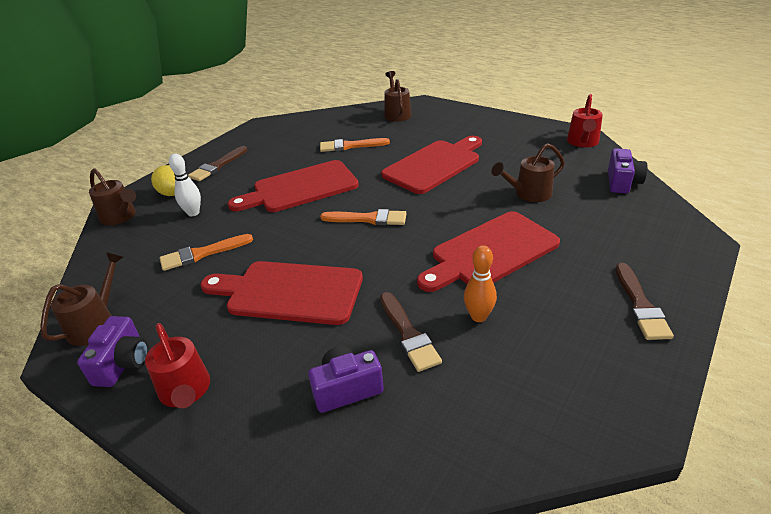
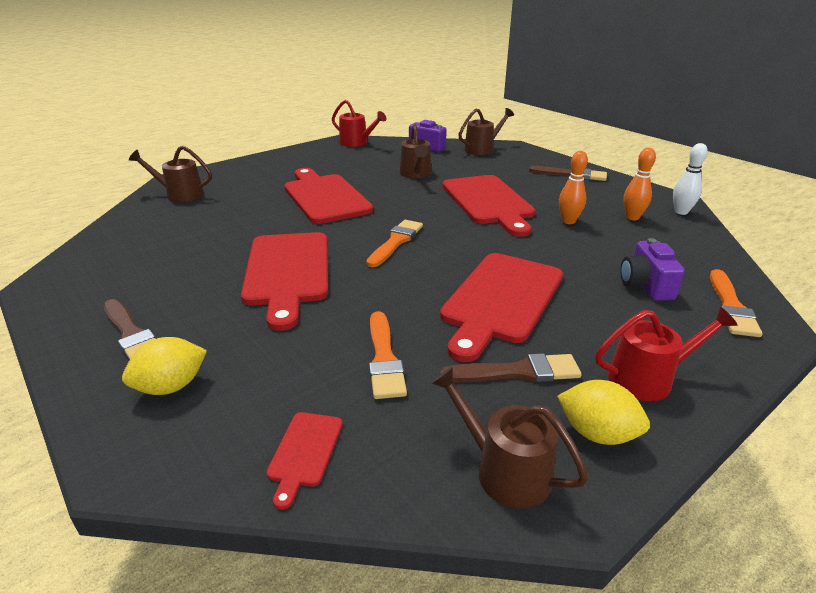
camera: 75 degrees left, 5 degrees down
(119, 249) = (304, 452): none -> red cutting board
(120, 217) = (187, 457): brown watering can -> brown watering can (482, 149)
(123, 363) = (597, 433): purple camera -> yellow lemon
(193, 213) = (262, 364): white bowling pin -> white bowling pin (681, 212)
(351, 146) = (221, 229): orange brush -> orange brush (730, 306)
(408, 334) = (582, 250): brown brush -> brown brush (516, 372)
(529, 374) = (632, 217): none -> orange bowling pin

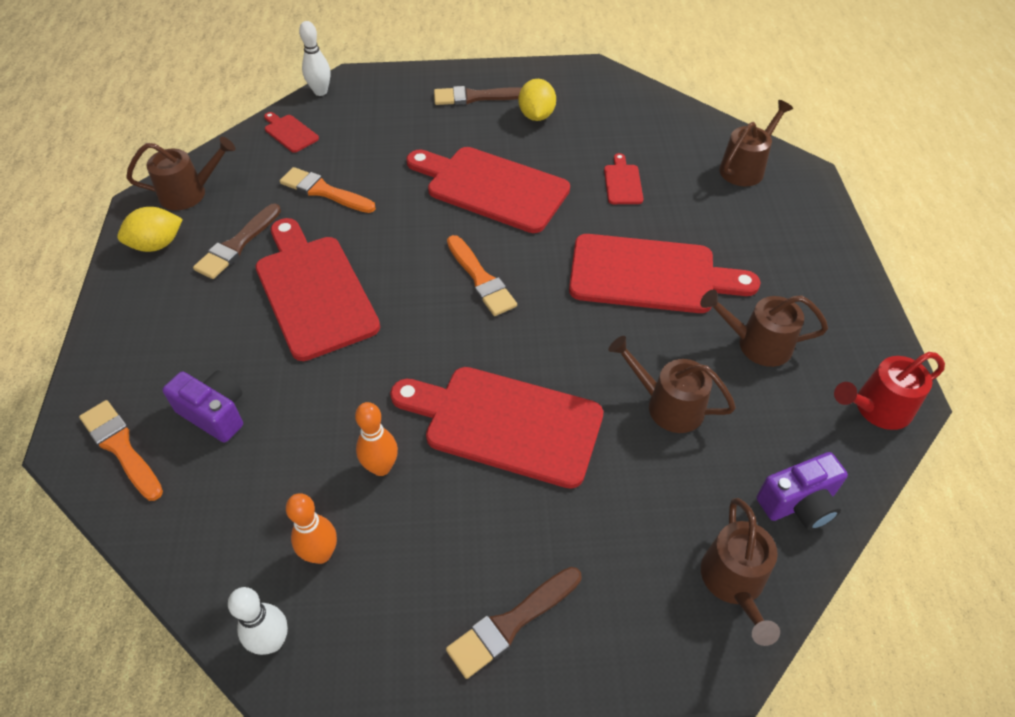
camera: 125 degrees right, 20 degrees up
(171, 386) = (399, 102): yellow lemon -> yellow lemon (536, 116)
(179, 482) = (320, 91): none -> white bowling pin
(232, 226) = (622, 182): none -> red cutting board
(347, 166) = (757, 344): none -> brown watering can
(648, 378) = (150, 306): red watering can -> none

